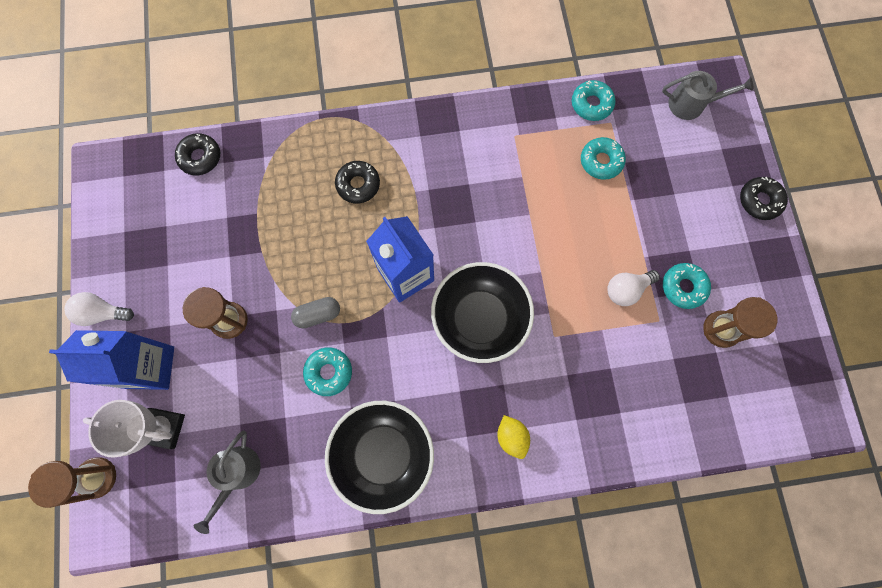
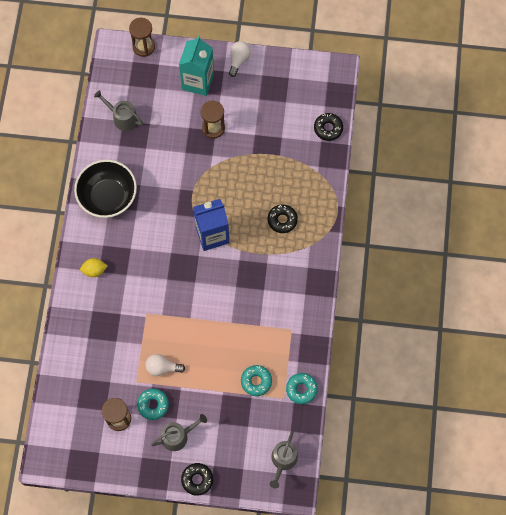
camera: 105 degrees right, 5 degrees down
(150, 367) = (198, 81): blue carton -> turquoise carton
(164, 428) = (160, 84): white trophy -> none
(318, 315) = (202, 178): grey capsule -> none
(329, 372) = (165, 177): turquoise donut -> none
(479, 319) = (171, 272): black bowl -> none
(626, 290) = (162, 368): white light bulb -> white light bulb turned 75 degrees counterclockwise
(713, 242) = (178, 436): none -> grey watering can

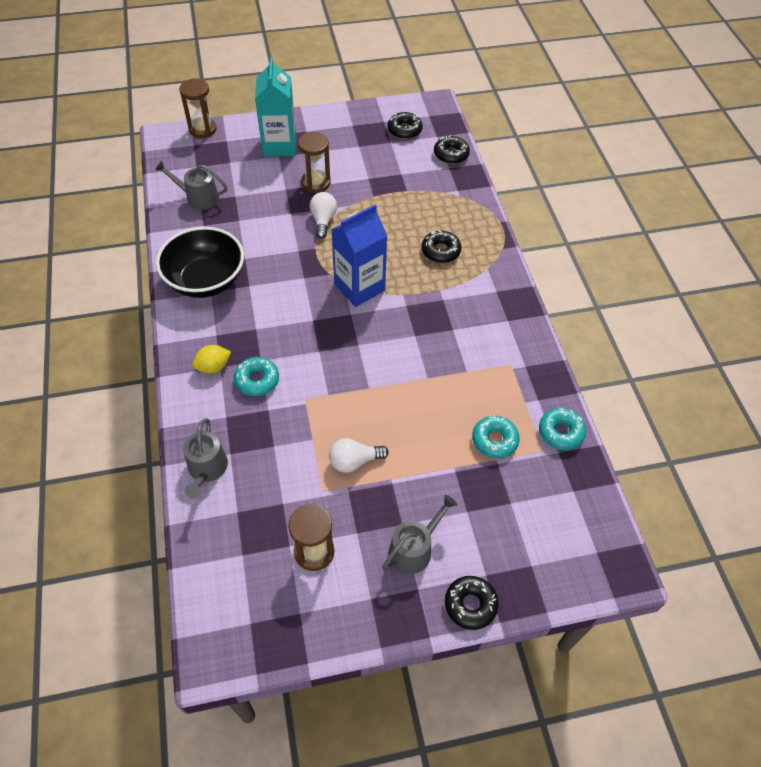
camera: 20 degrees left, 15 degrees down
(153, 405) = (359, 516): turquoise donut -> turquoise donut (257, 380)
(239, 60) = (320, 118): white light bulb -> white light bulb (323, 220)
(283, 460) = (583, 534): grey watering can -> grey watering can (207, 469)
(301, 92) = (404, 130): none -> black donut

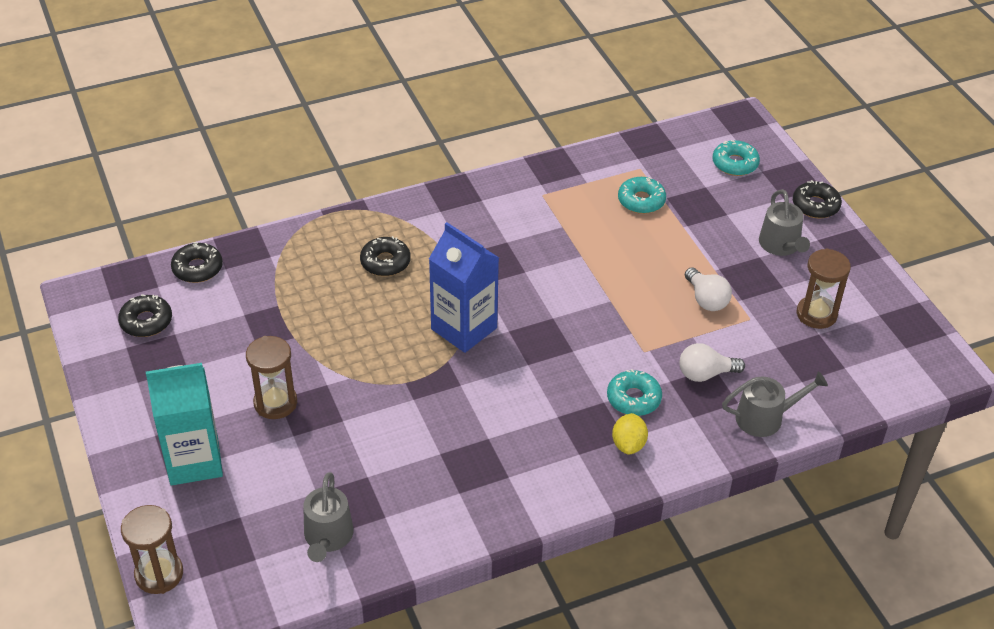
camera: 100 degrees left, 10 degrees down
(206, 280) = (491, 487): black bowl -> none
(213, 367) = (628, 444): yellow lemon -> yellow lemon turned 45 degrees clockwise
(323, 220) = (351, 382): white light bulb -> white light bulb (705, 374)
(414, 549) = (781, 245): grey watering can -> grey watering can turned 135 degrees counterclockwise
(560, 432) = (614, 157): turquoise donut -> turquoise donut (735, 164)

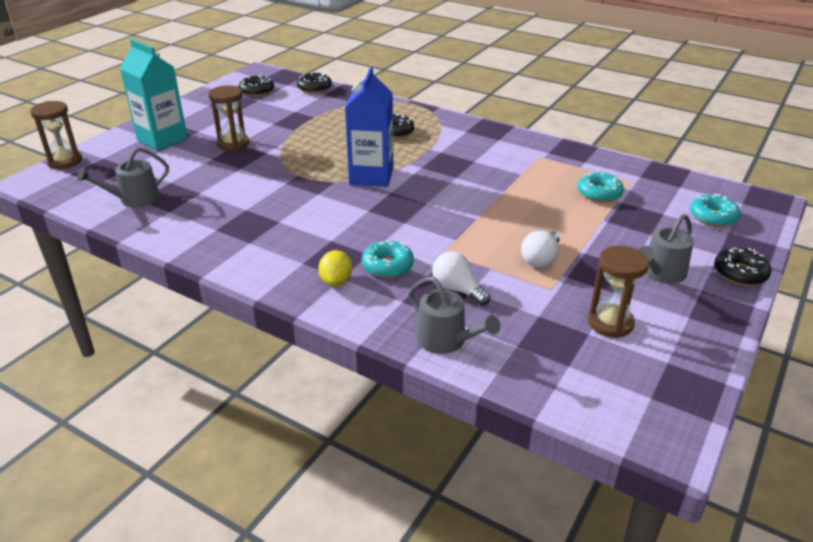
camera: 55 degrees right, 10 degrees down
(628, 444) = (336, 281): yellow lemon -> yellow lemon turned 60 degrees counterclockwise

